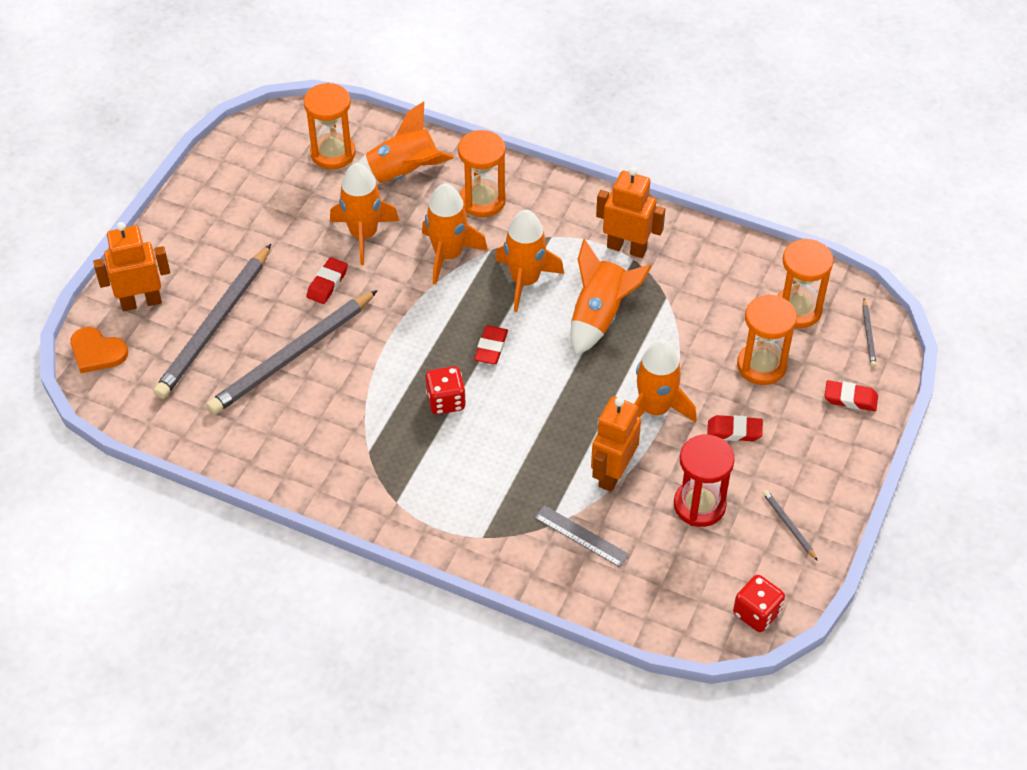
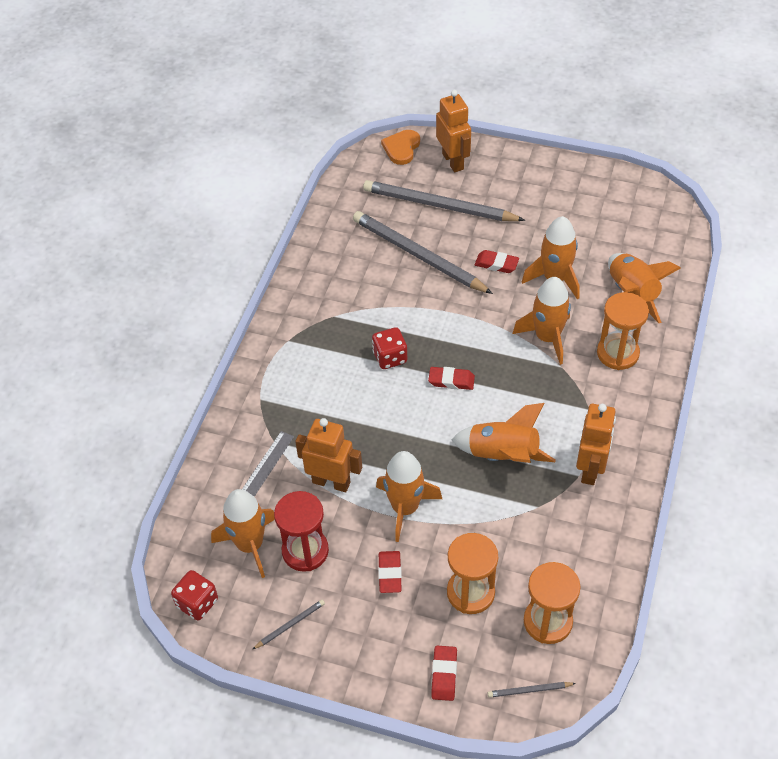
camera: 85 degrees right, 0 degrees up
(333, 153) = (641, 244): orange hourglass -> none
(525, 281) = (531, 395): orange rocket -> orange rocket (250, 545)

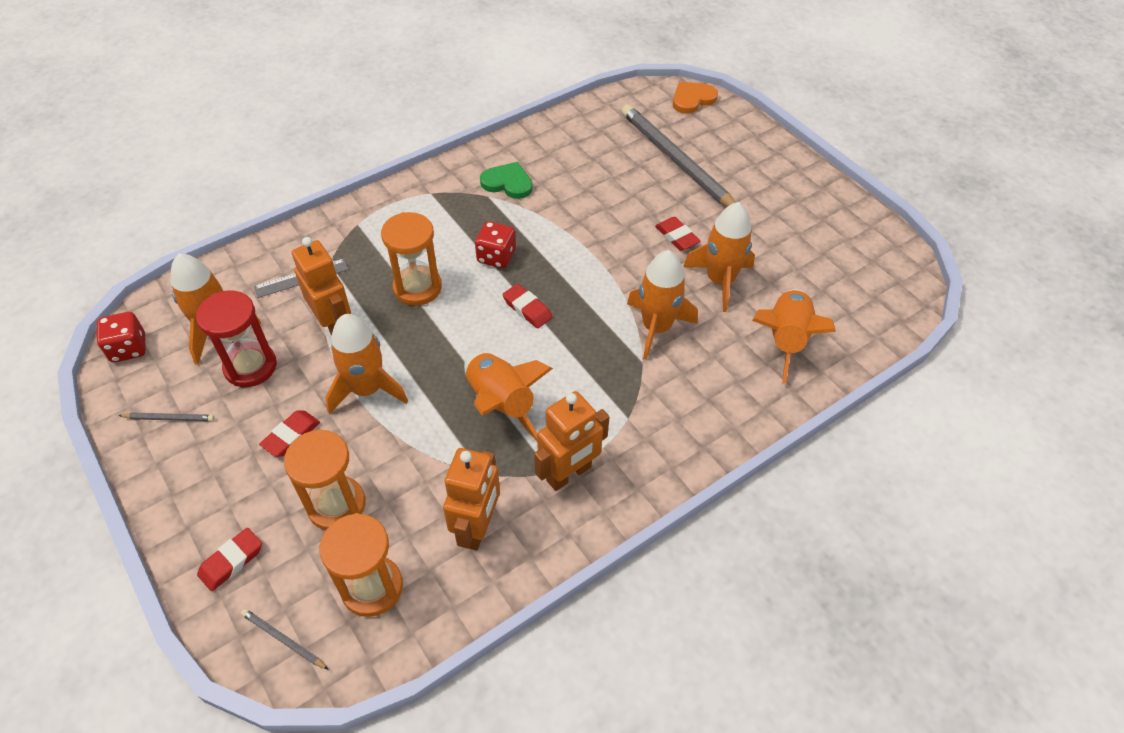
camera: 35 degrees right, 0 degrees up
(337, 297) = (507, 183): none -> green heart
(418, 255) = (613, 190): grey pencil -> none
(453, 161) = (728, 133): orange robot -> orange robot (477, 528)
(617, 353) = (712, 385): orange hourglass -> orange hourglass (417, 288)

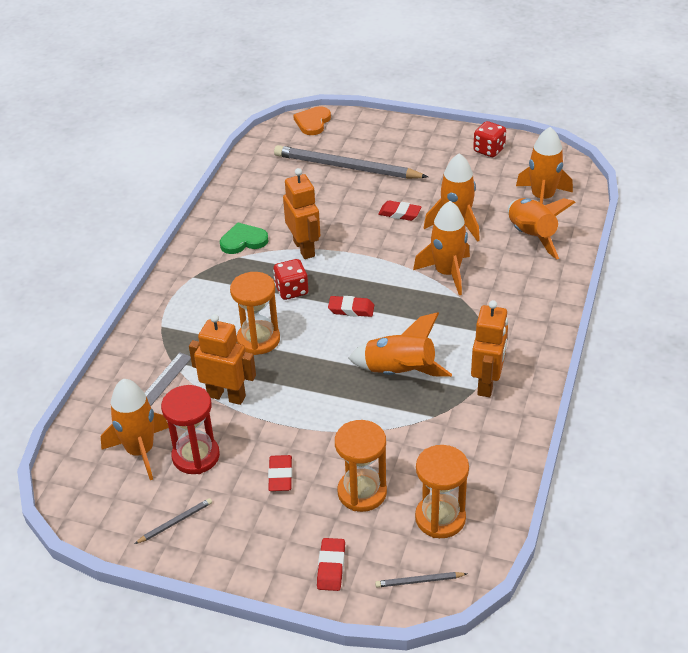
camera: 35 degrees left, 10 degrees down
(128, 348) = (82, 503): red dice -> red dice (489, 150)
(367, 389) = (299, 418): orange rocket -> orange rocket (542, 198)
(477, 528) = (466, 446): orange robot -> orange robot (304, 248)

